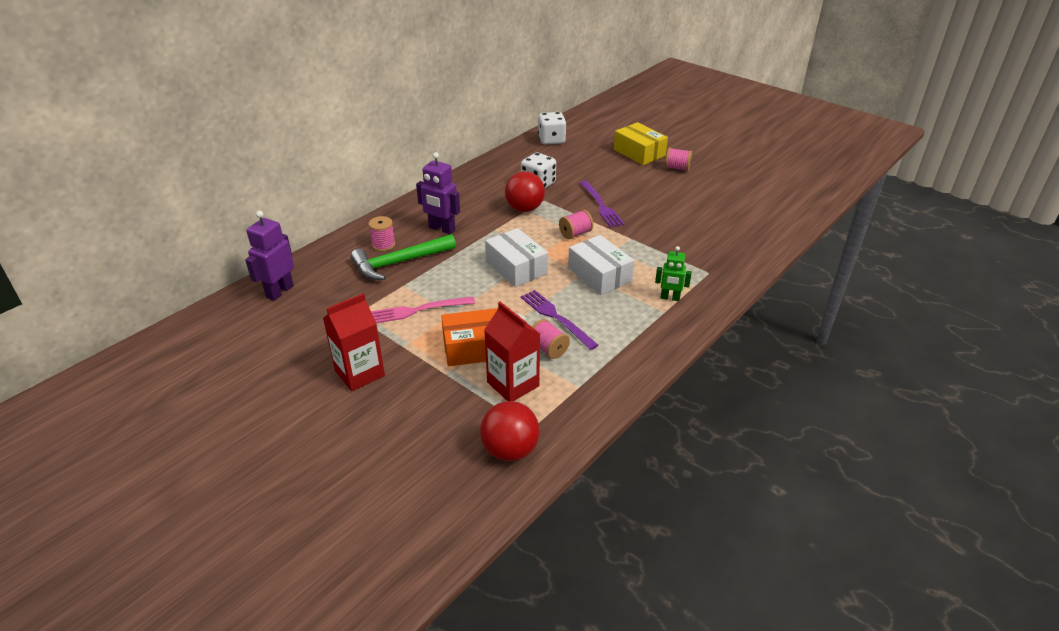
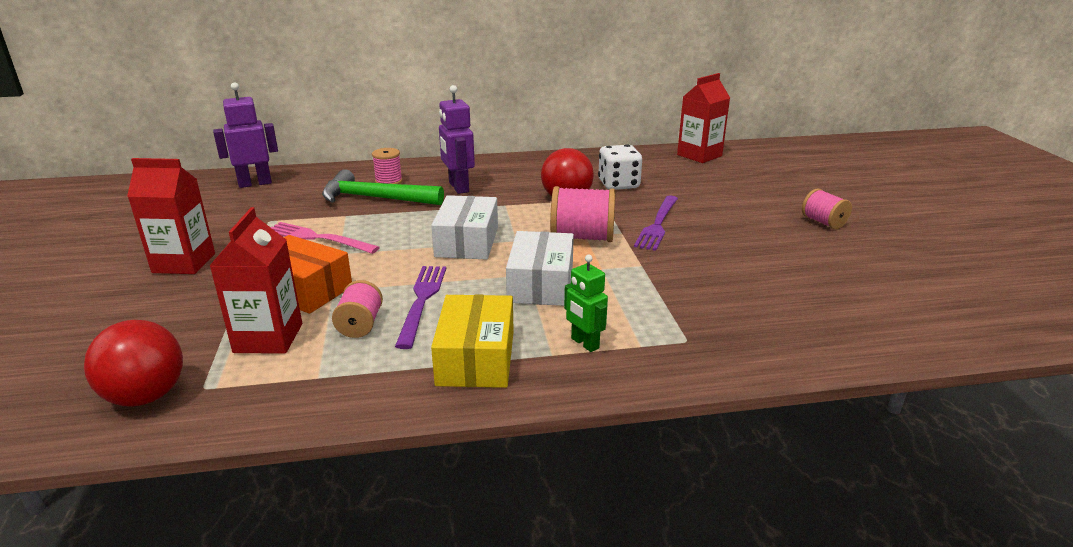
camera: 40 degrees right, 10 degrees down
(551, 140) = (699, 155): white dice -> red carton
(575, 234) = (582, 237): pink spool -> pink spool, size x1.63
(639, 153) = (792, 194): yellow box -> yellow box (476, 358)

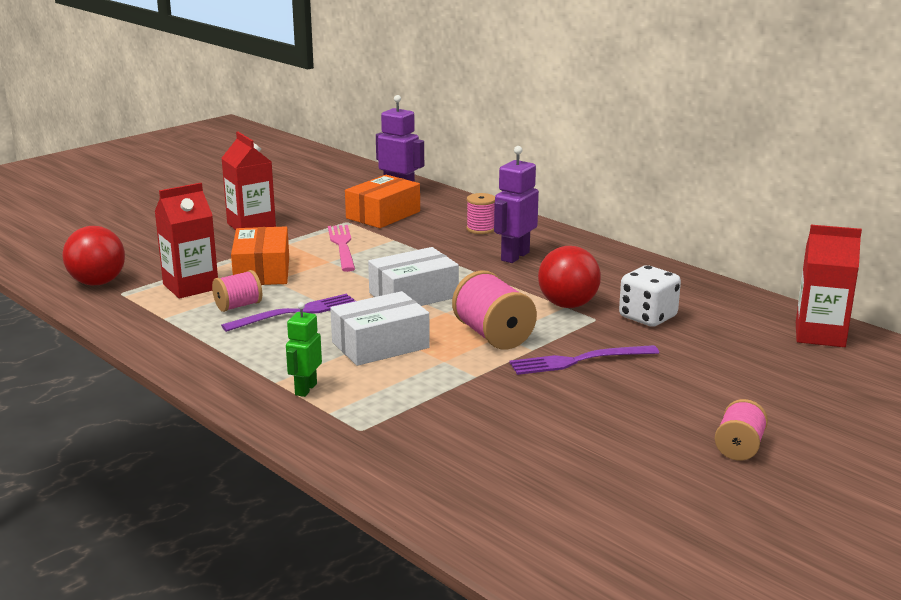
camera: 55 degrees right, 5 degrees down
(287, 203) = (383, 215): none -> orange box
(375, 198) = (440, 237): green hammer -> none
(476, 358) = (240, 357): yellow box -> none

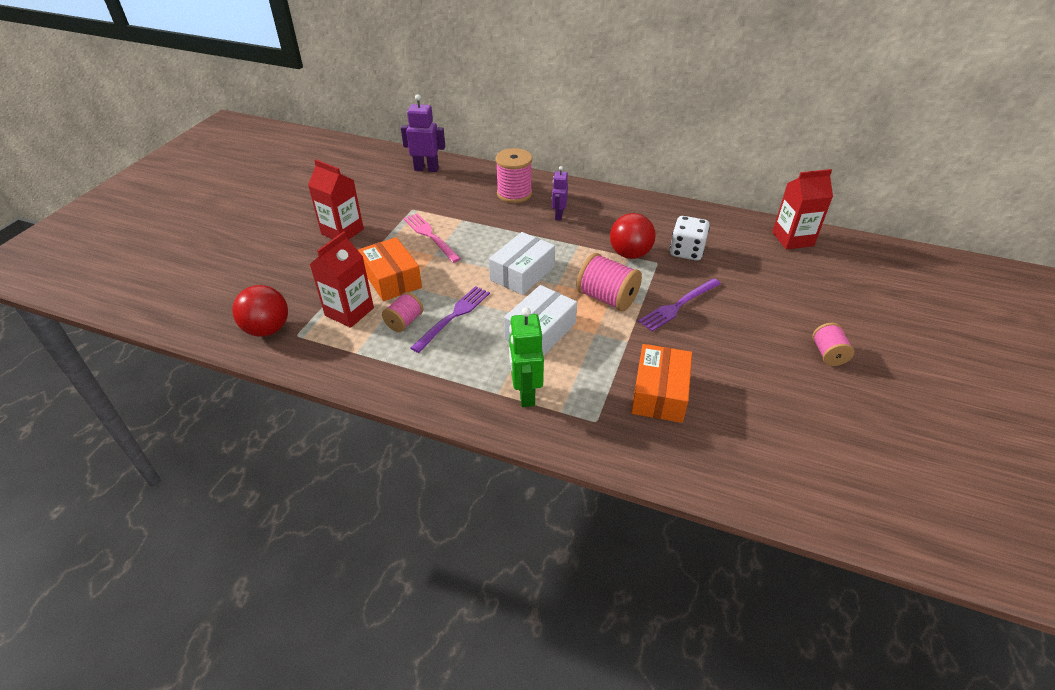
camera: 25 degrees left, 20 degrees up
(305, 389) = (525, 394): green robot -> green robot, size x1.53
(383, 215) = (434, 196): orange box -> orange box (659, 393)
(481, 229) = (514, 194): pink spool -> pink spool, size x1.63
(514, 256) = (558, 215): purple robot -> purple robot, size x0.65

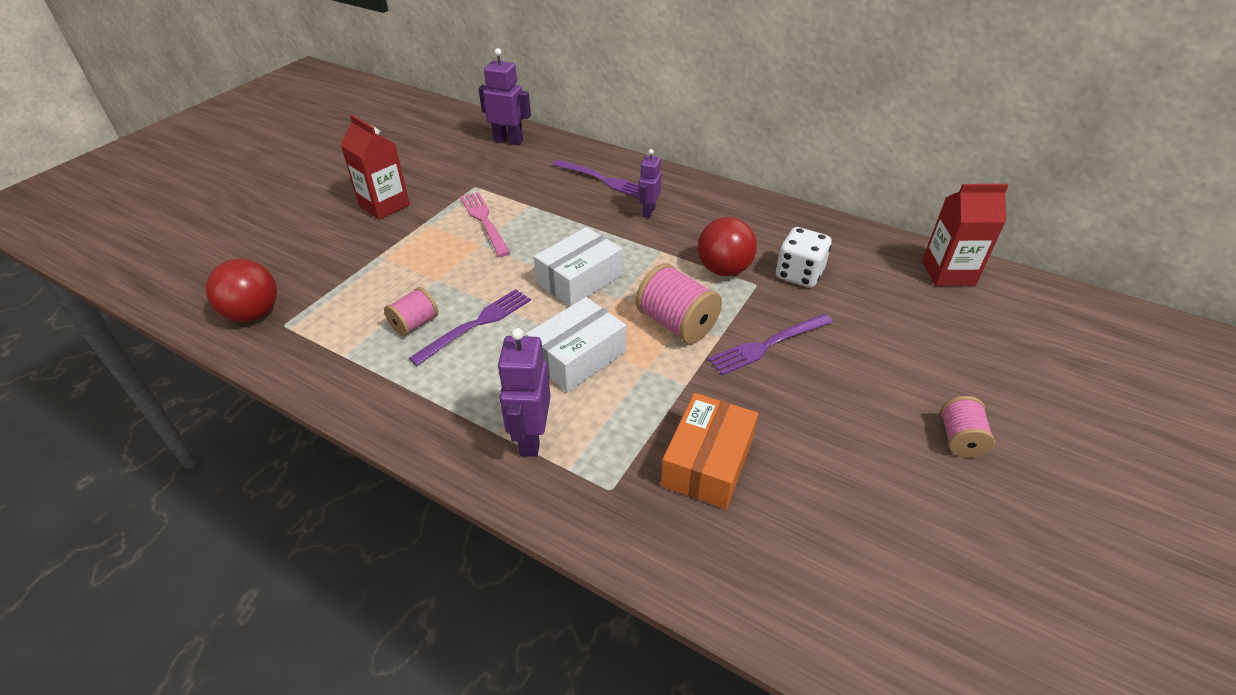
camera: 10 degrees right, 0 degrees up
(349, 312) = (355, 303): red carton -> none
(392, 279) = (419, 269): orange box -> none
(514, 194) = (602, 180): pink spool -> purple fork
(525, 394) = (531, 438): green robot -> purple robot

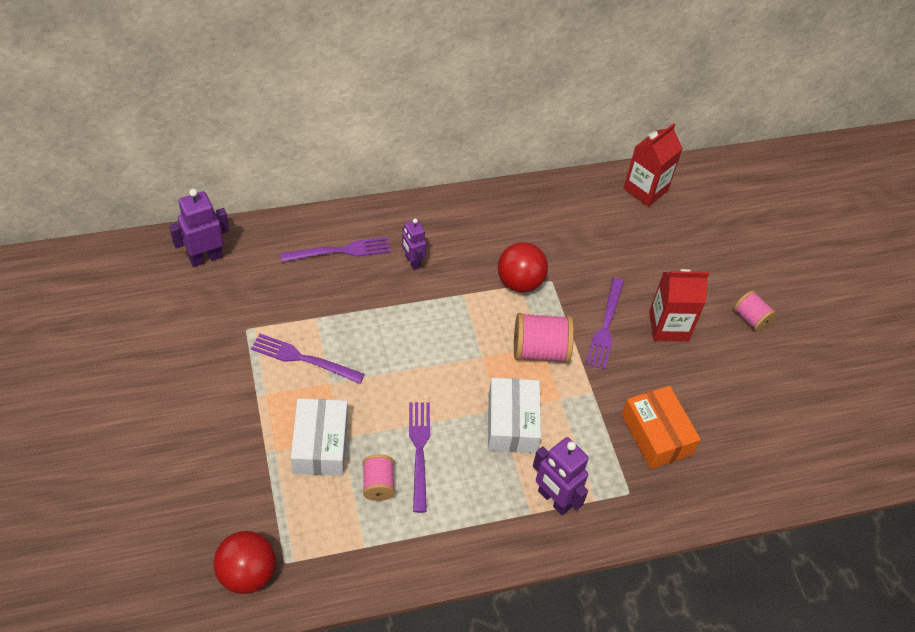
camera: 50 degrees left, 10 degrees up
(384, 205) = (197, 403): red carton -> red carton (668, 326)
(484, 221) = (303, 359): pink fork -> purple fork
(579, 279) = (439, 361): white box -> white box (320, 444)
(799, 274) = (567, 253): white dice -> none

